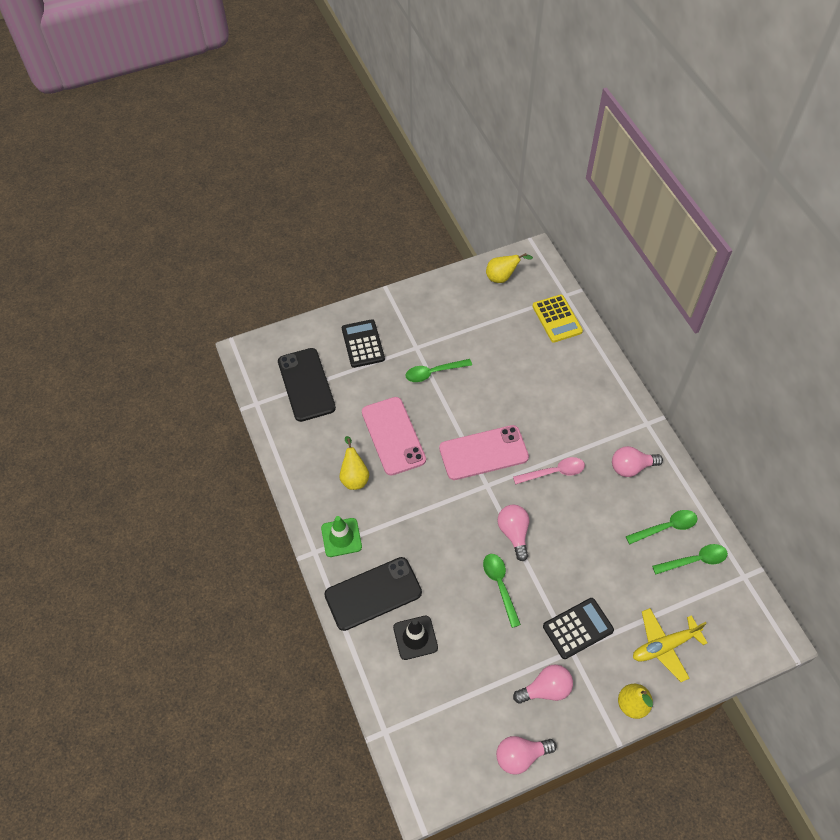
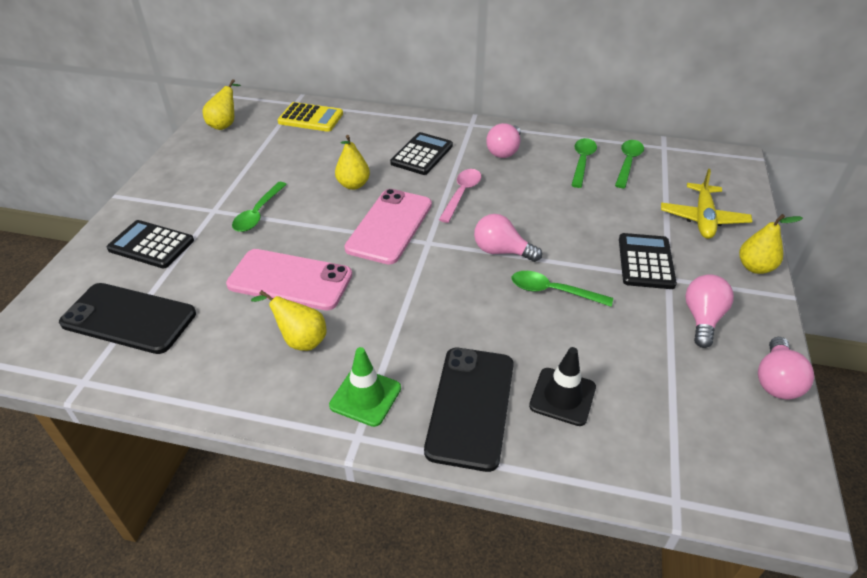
camera: 55 degrees left, 15 degrees down
(506, 402) = (353, 185): none -> yellow pear
(577, 418) = (422, 154): none -> black calculator

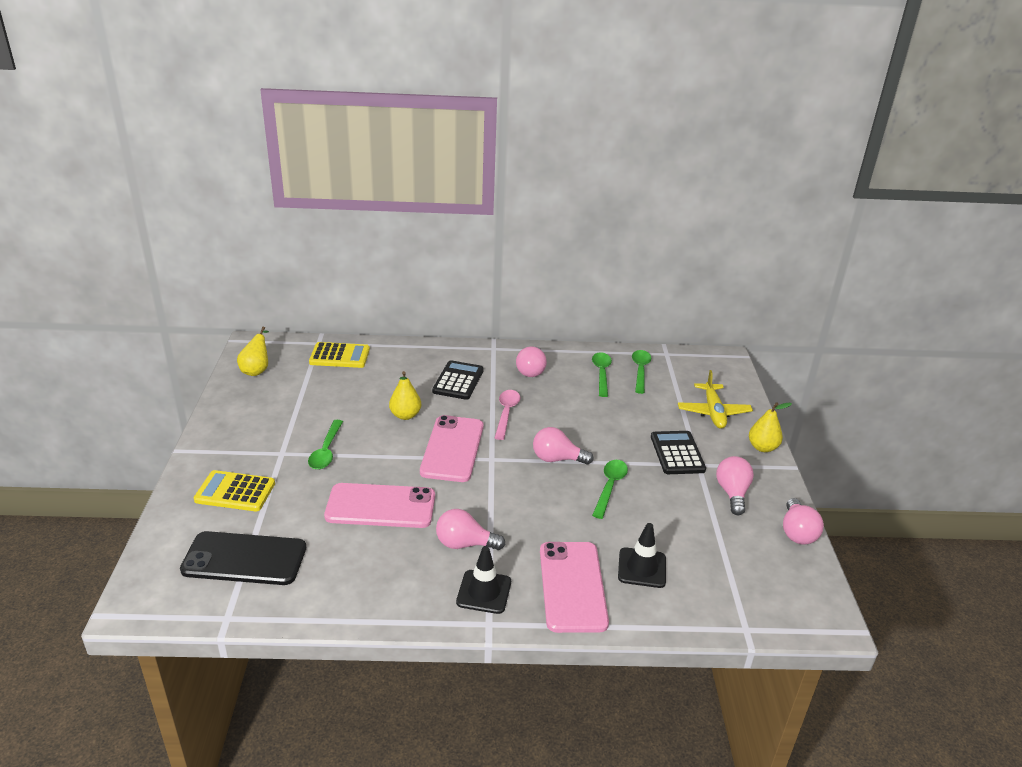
camera: 15 degrees left, 10 degrees down
(151, 245) = (235, 492): black calculator -> yellow calculator
(300, 340) = (410, 555): yellow pear -> none
(364, 336) = (464, 544): none -> pink light bulb
(365, 397) = (484, 592): green traffic cone -> black traffic cone
(470, 406) = (572, 586): black phone -> pink phone
(553, 291) = (610, 487): green spoon -> green spoon turned 105 degrees clockwise

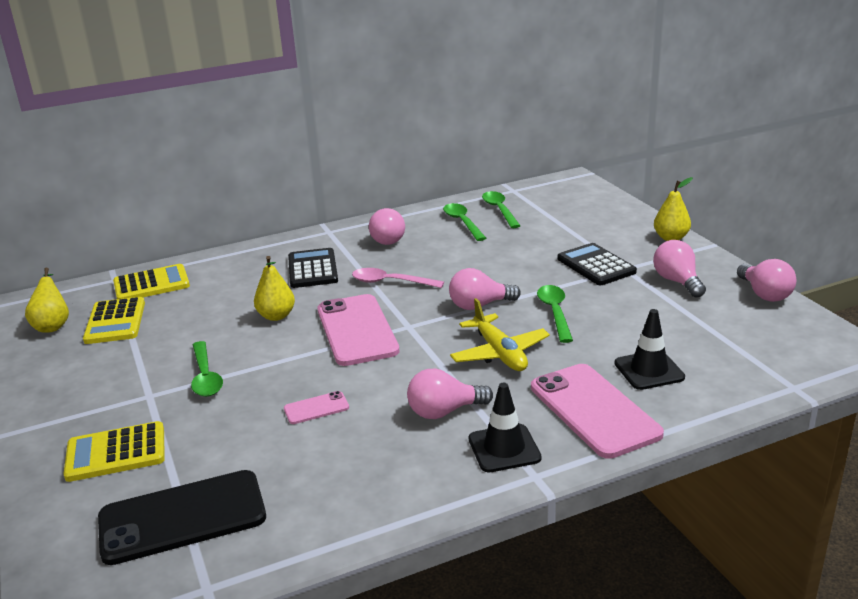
camera: 20 degrees left, 5 degrees down
(297, 381) = (115, 322): none -> yellow calculator
(380, 506) = (316, 408): pink phone -> pink phone, size x0.45
(506, 413) = (390, 282): pink spoon -> pink spoon turned 60 degrees counterclockwise
(713, 412) = (600, 223): yellow plane -> yellow plane (499, 353)

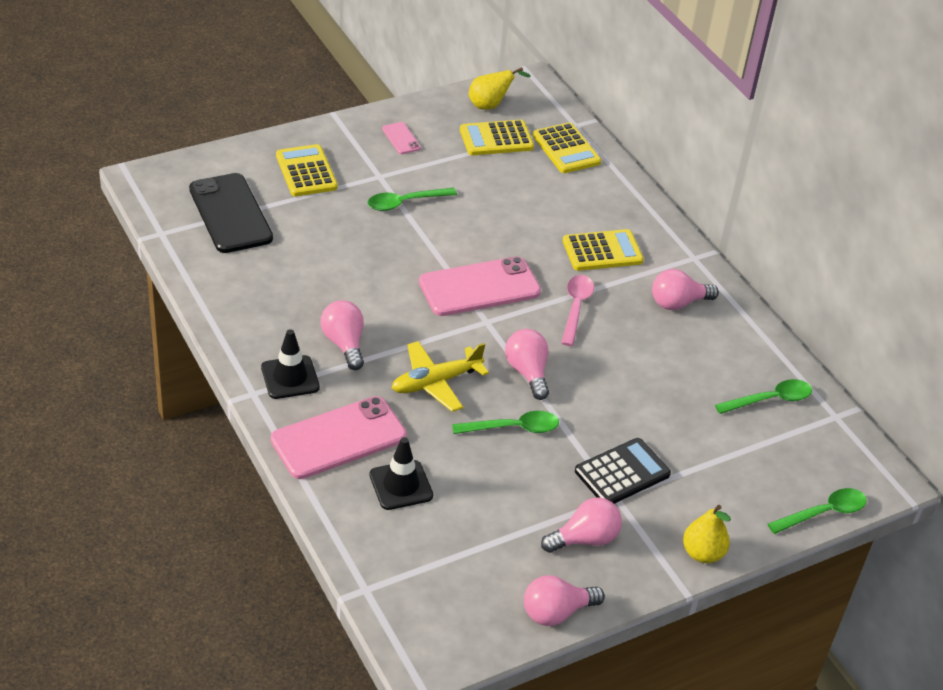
camera: 80 degrees right, 15 degrees up
(276, 316) = (506, 234): yellow pear -> none
(312, 269) = (602, 251): black calculator -> yellow calculator
(316, 408) = (355, 269): pink phone -> pink phone (401, 138)
(462, 222) = (729, 365): green spoon -> green spoon (823, 513)

